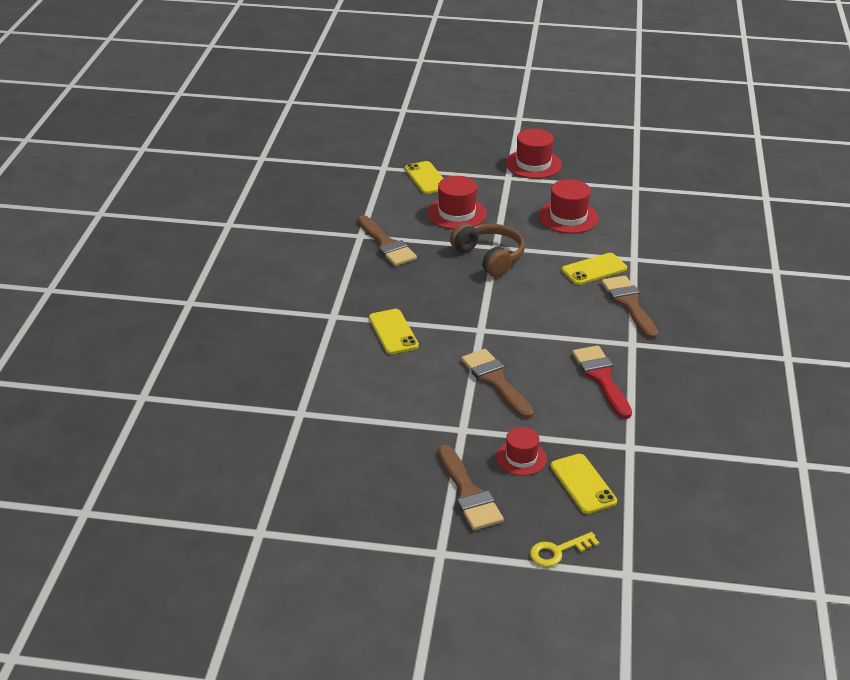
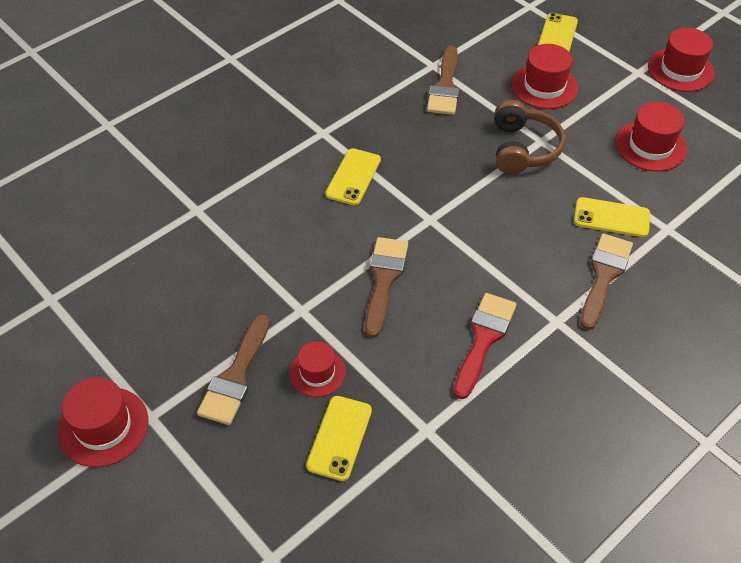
camera: 40 degrees right, 15 degrees up
(414, 580) = (103, 426): none -> red hat
(558, 551) = (241, 489): yellow key -> none

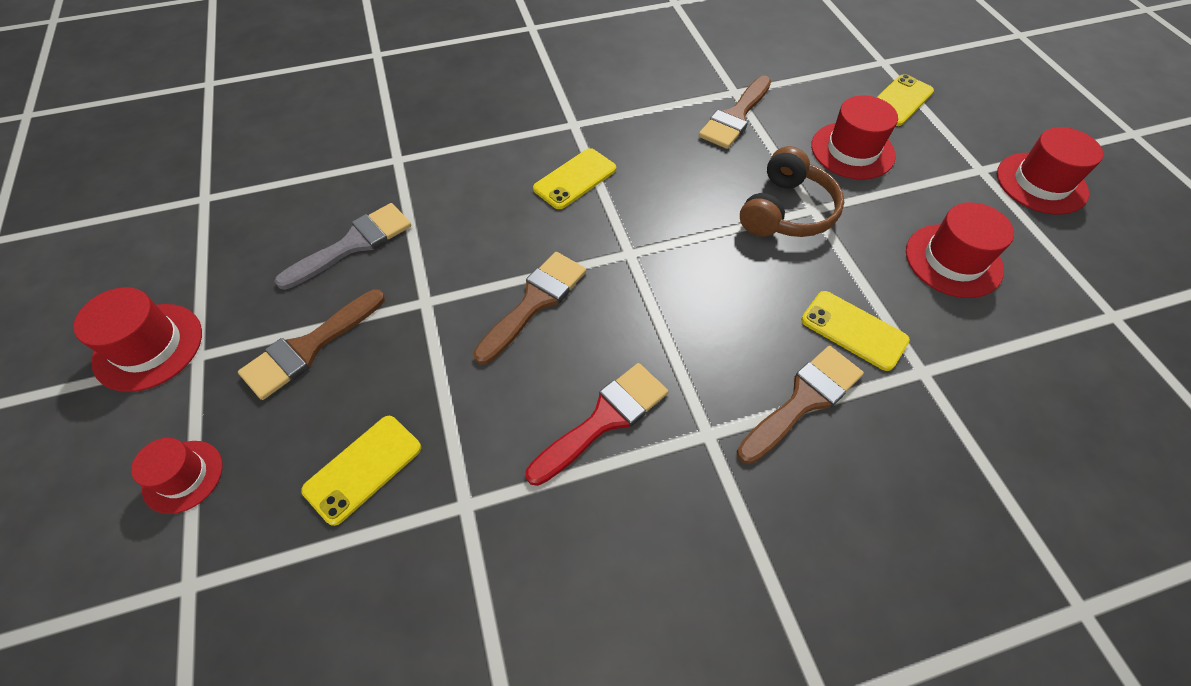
camera: 25 degrees right, 5 degrees up
(212, 289) = (353, 244): none -> grey brush
(317, 373) = (393, 379): red hat -> red hat (183, 476)

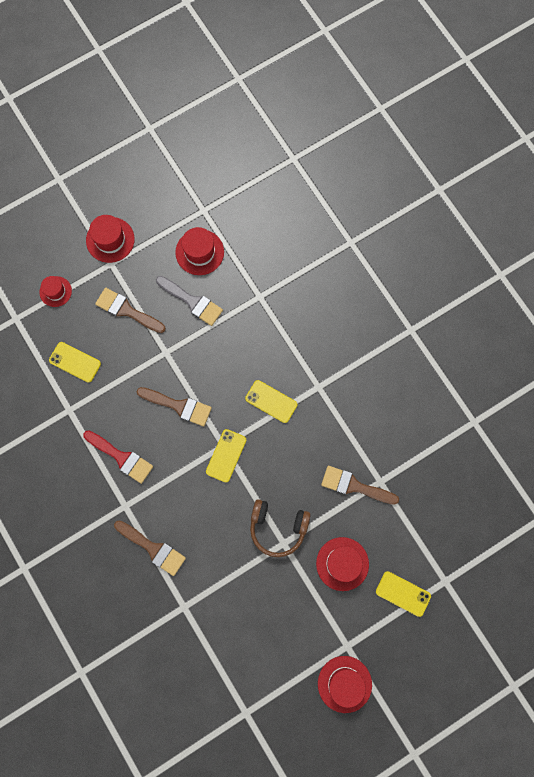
camera: 75 degrees right, 20 degrees up
(853, 330) = (201, 571): yellow phone -> yellow phone (226, 455)
(953, 260) = (264, 625): red hat -> red hat (199, 252)

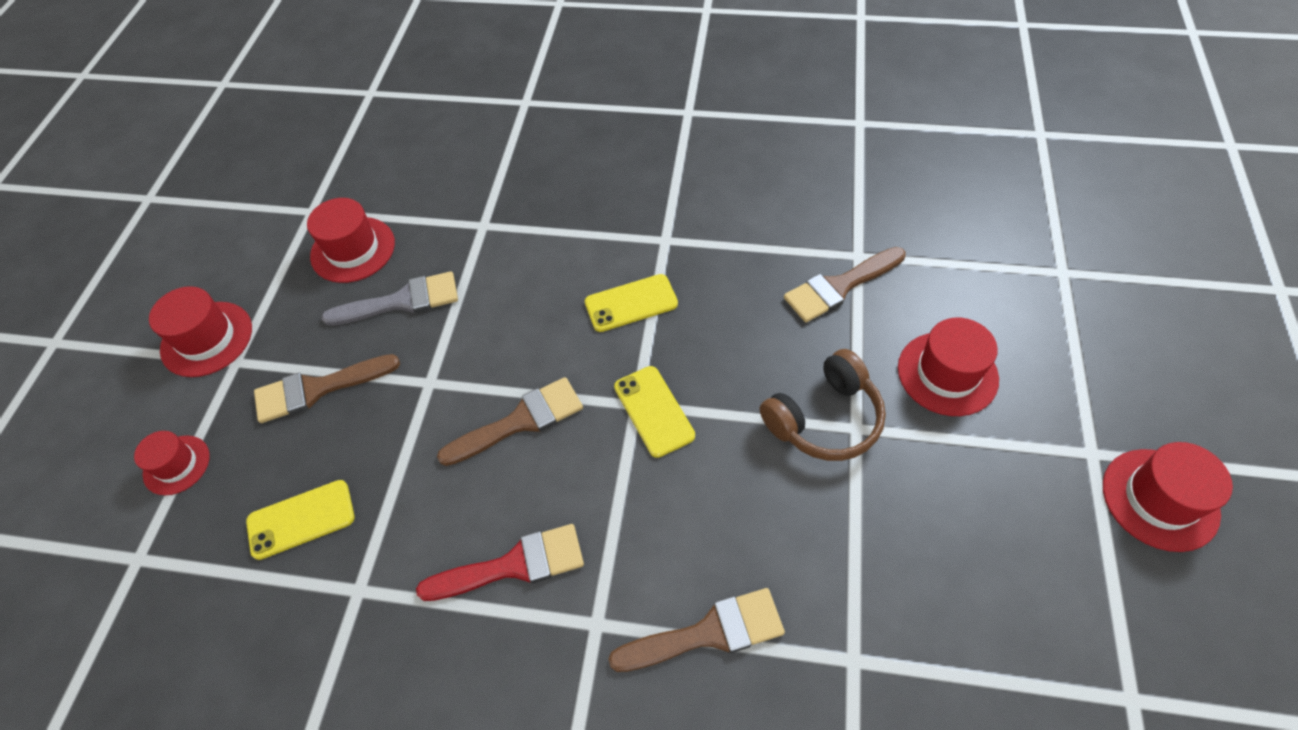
camera: 45 degrees left, 20 degrees down
(403, 593) = (1048, 330): yellow phone -> none

